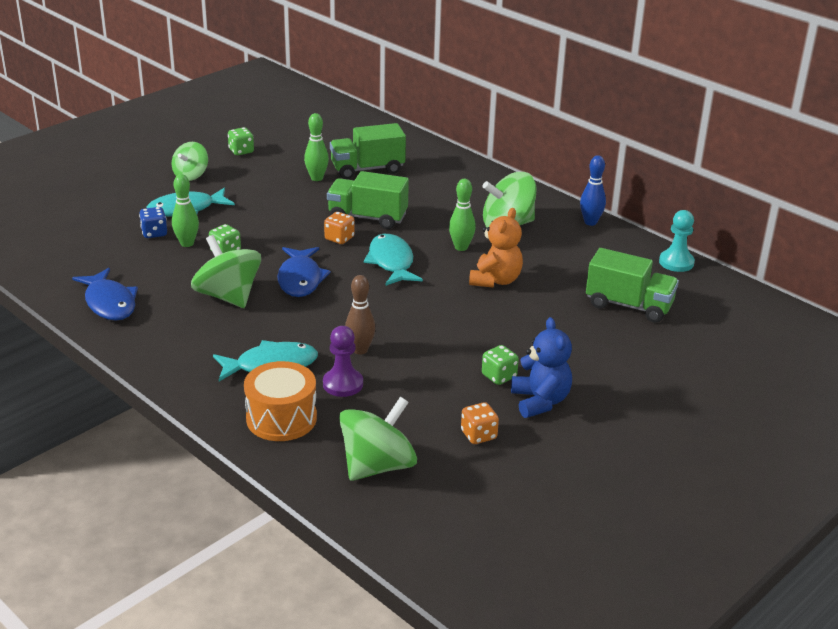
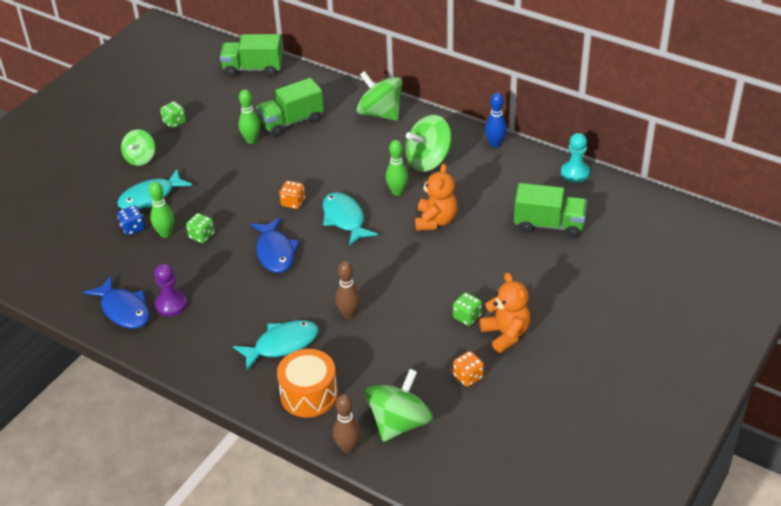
camera: 10 degrees left, 10 degrees up
(228, 296) = (221, 282): green spinning top -> green spinning top (380, 113)
(305, 479) = (348, 448): none -> brown bowling pin
(343, 384) = (346, 351): purple pawn -> purple pawn (171, 304)
(367, 218) = (309, 175): green truck -> green truck (253, 69)
(540, 401) = (506, 334): blue teddy bear -> orange teddy bear

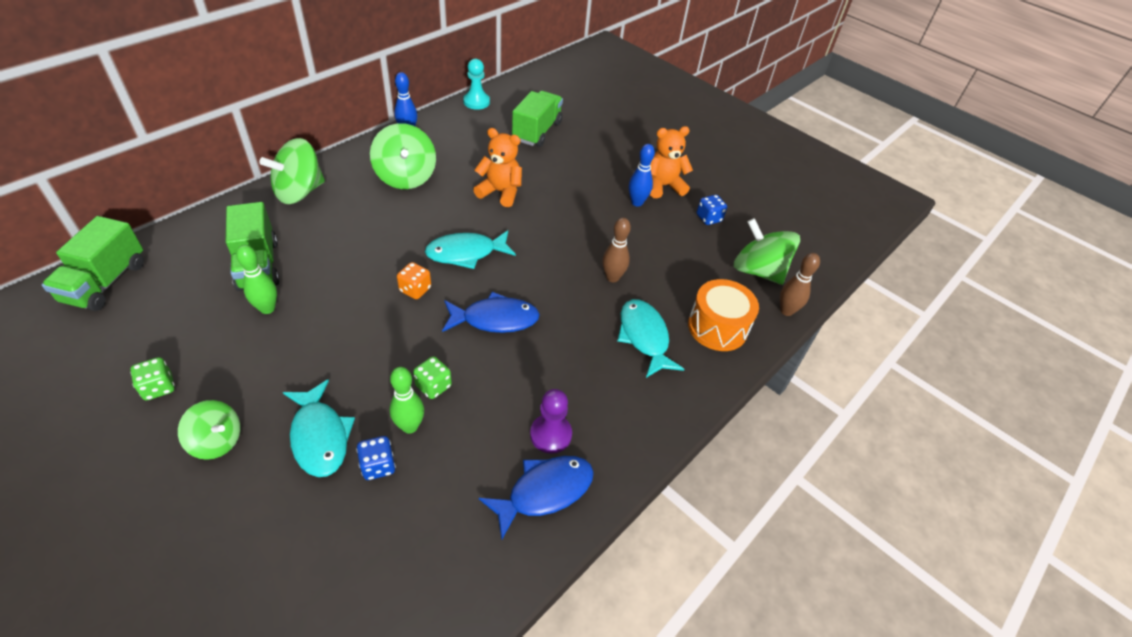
camera: 85 degrees left, 5 degrees up
(397, 192) = (442, 207): green bowling pin -> none
(467, 317) = (637, 202): green dice -> blue bowling pin
(468, 377) = (708, 218): orange dice -> blue dice

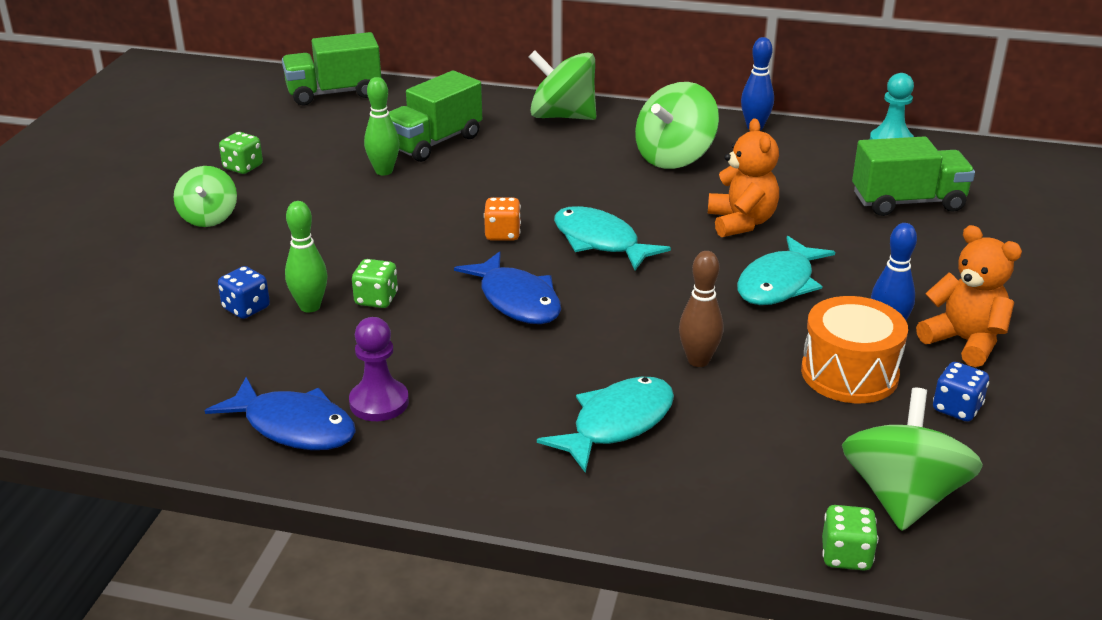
camera: 65 degrees right, 15 degrees down
(320, 436) = (255, 263): turquoise fish -> turquoise fish (779, 283)
(717, 327) = (716, 488): orange drum -> orange drum (849, 373)
(786, 311) = (846, 555): brown bowling pin -> green dice

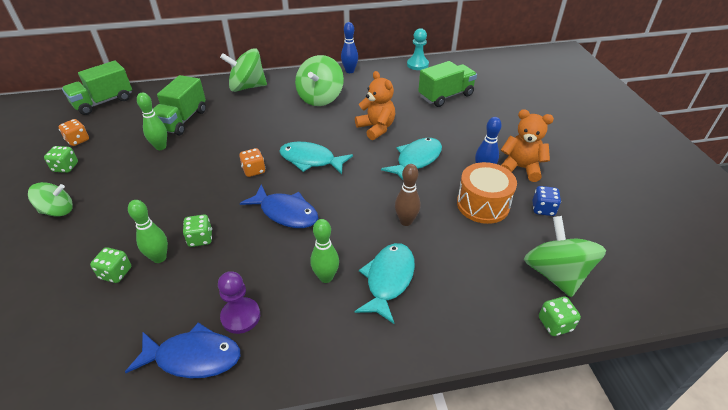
camera: 25 degrees left, 10 degrees up
(209, 217) = (58, 211): green spinning top -> green spinning top turned 75 degrees counterclockwise
(246, 308) = (116, 273): blue dice -> green dice
(274, 136) = (78, 140): none -> orange dice
(525, 394) = (326, 277): none -> green bowling pin
(779, 283) = (416, 160): turquoise fish -> turquoise fish turned 150 degrees counterclockwise

